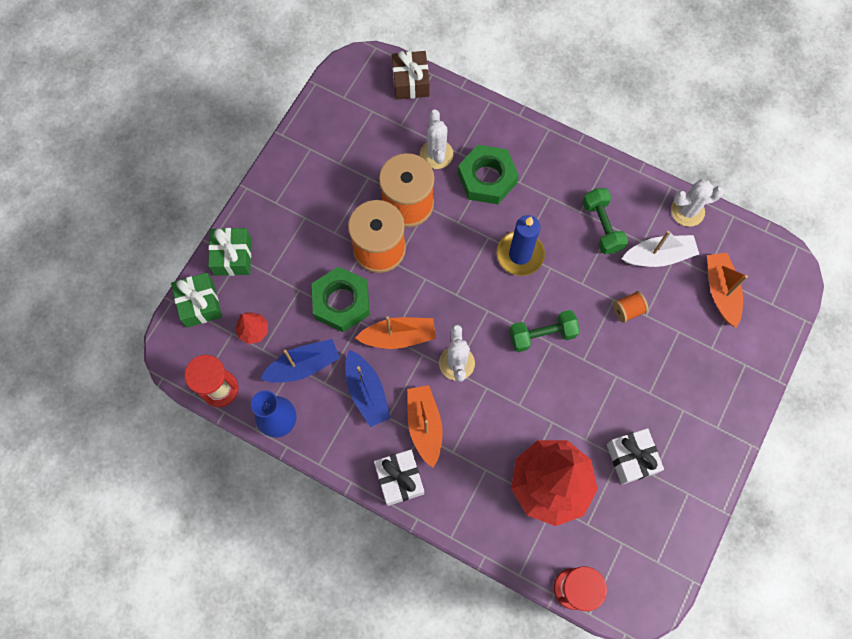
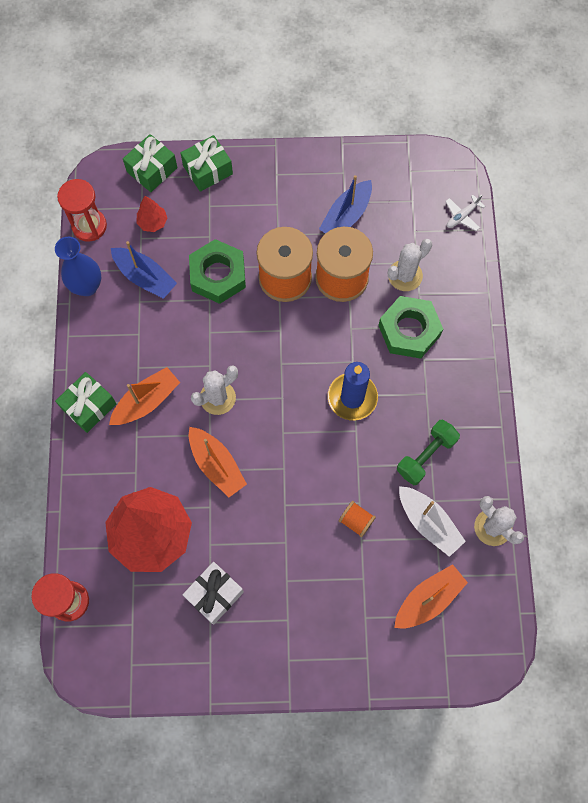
camera: 60 degrees right, 0 degrees up
(367, 392) = (150, 339): blue boat -> blue boat (346, 216)
(399, 336) = (214, 337): orange boat -> orange boat (217, 465)
(399, 479) = (89, 406): white gift -> green gift
(410, 82) = (462, 216): brown gift -> white plane
(542, 335) = (286, 456): green dumbbell -> none

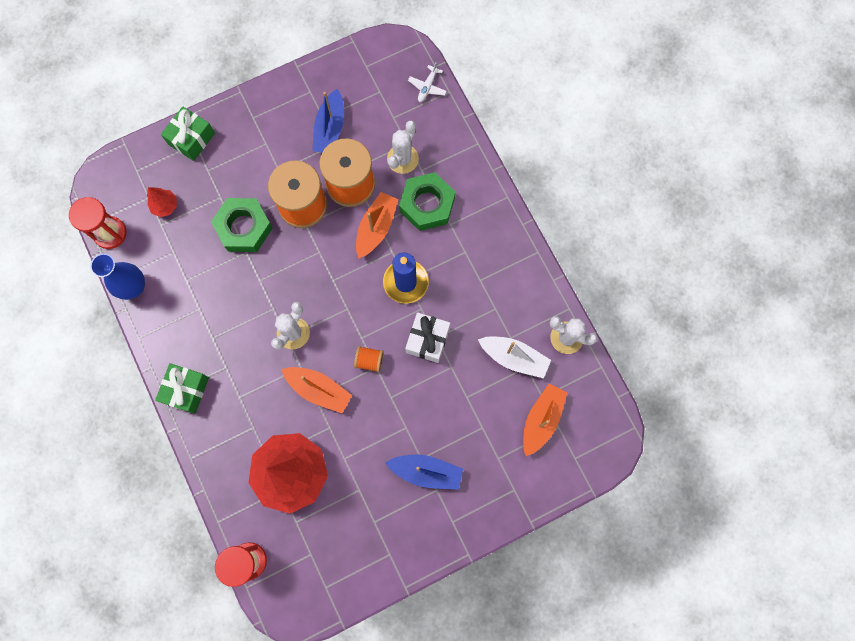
camera: 25 degrees left, 5 degrees up
(145, 277) = (181, 257): blue boat -> blue boat (426, 471)
(146, 401) = (234, 363): orange boat -> orange boat (376, 228)
(152, 170) = (142, 159): green gift -> none
(214, 594) = (367, 497): white gift -> white gift (427, 340)
(356, 521) = (455, 383): orange spool -> orange spool (369, 360)
(426, 456) = (487, 303): green dumbbell -> none

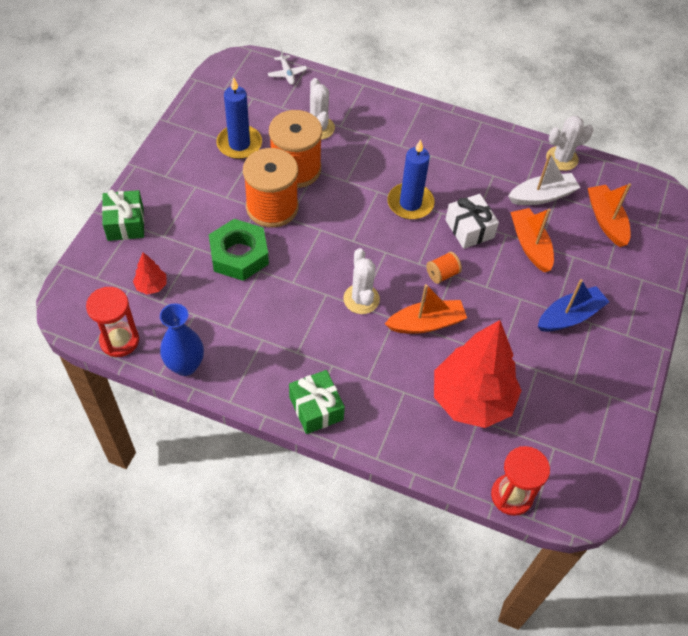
camera: 45 degrees left, 20 degrees down
(330, 129) = (239, 144): blue boat -> blue candle
(376, 228) = (348, 184): orange boat -> orange boat (530, 245)
(427, 204) = (369, 144): green nut -> none

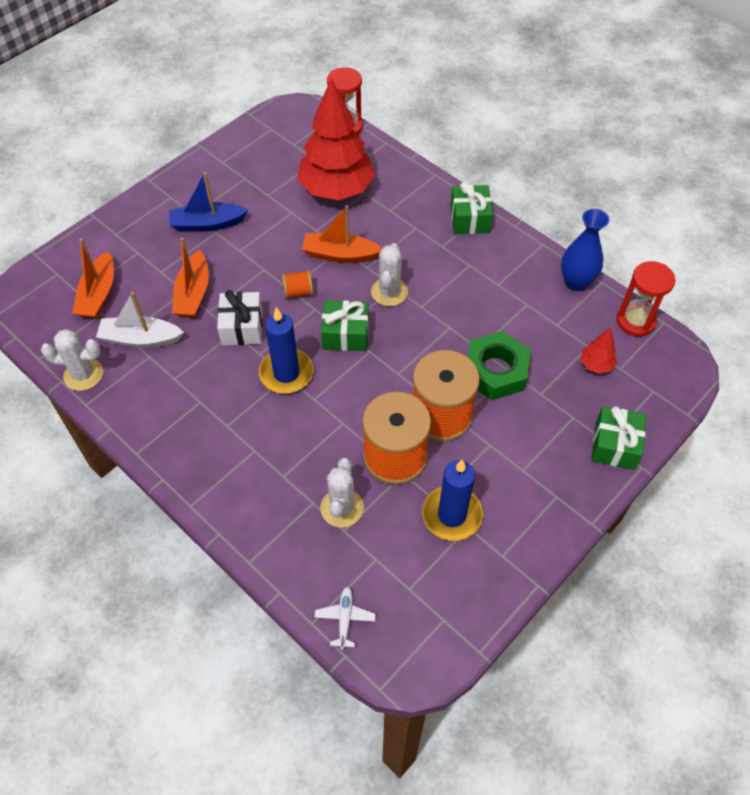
camera: 155 degrees left, 0 degrees up
(380, 248) = (345, 334): none -> green gift

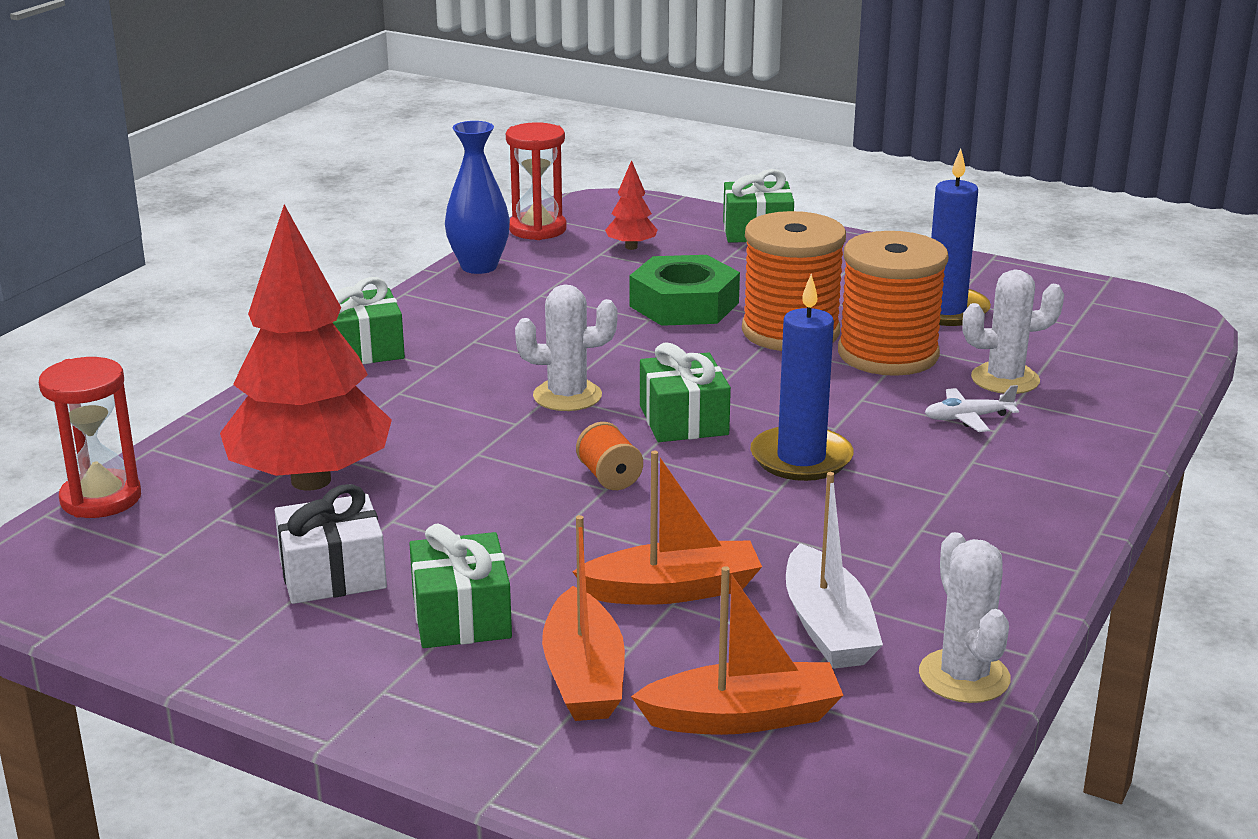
camera: 105 degrees left, 30 degrees down
(207, 224) = (461, 616): blue boat -> green gift
(242, 327) = (727, 518): white gift -> white gift (332, 574)
(340, 254) = (495, 451): orange boat -> orange boat (584, 676)
(345, 618) = (1158, 356): white plane -> white plane (967, 418)

